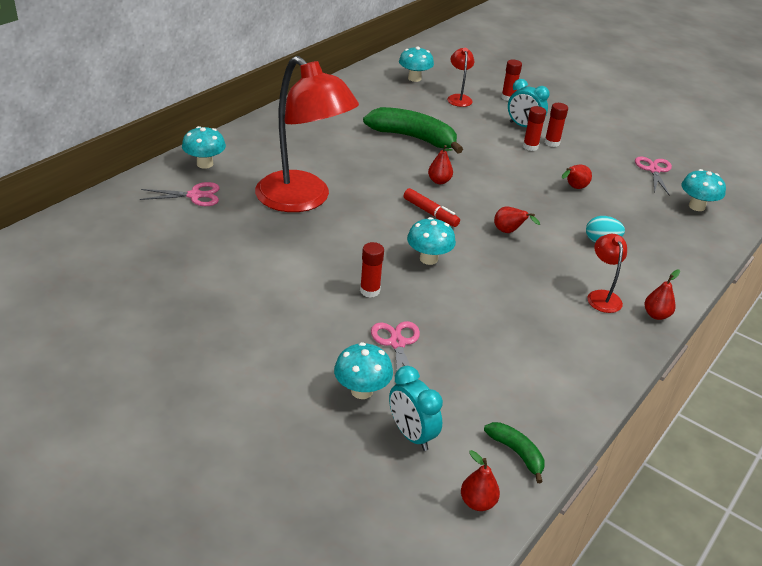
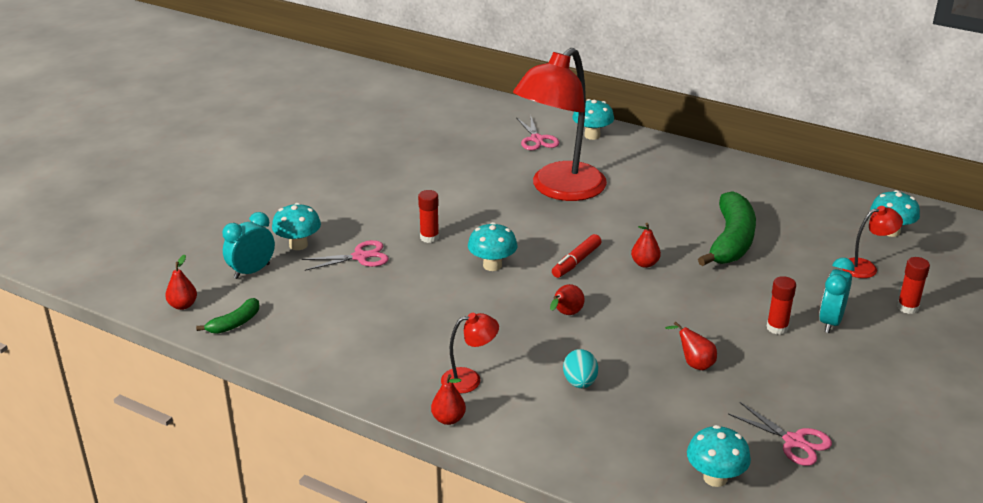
camera: 85 degrees right, 5 degrees down
(552, 143) = (803, 346): red glue stick -> none
(654, 170) = (794, 441): pink scissors -> pink scissors turned 45 degrees clockwise

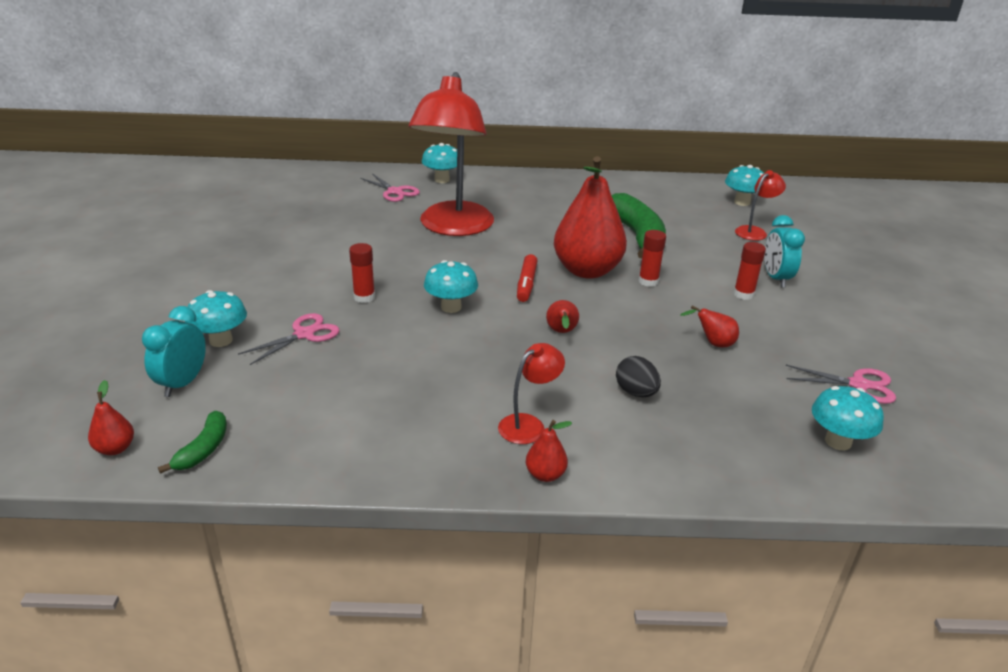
camera: 30 degrees left, 0 degrees up
(580, 383) = (636, 392): turquoise egg -> black egg
(645, 264) = (587, 270): red pear -> red pear, size x2.46
(907, 307) = (814, 253): red glue stick -> red glue stick (648, 281)

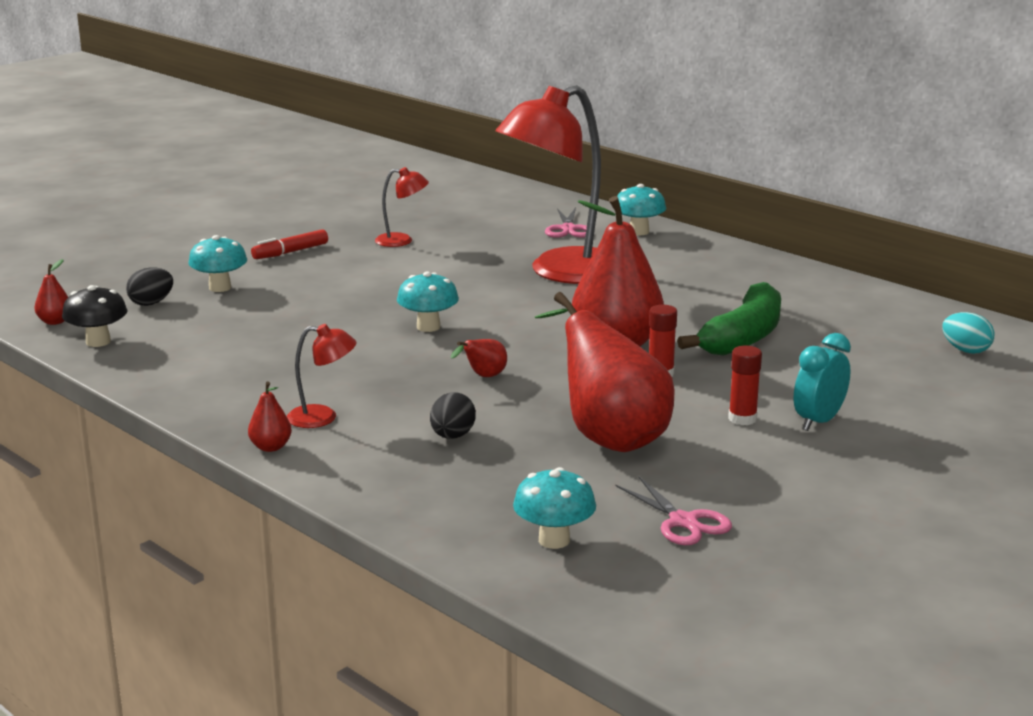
camera: 45 degrees right, 10 degrees down
(183, 383) = (151, 303): turquoise clock -> black egg
(203, 449) = (98, 342): green banana -> black mushroom
(304, 334) = (281, 304): pink scissors -> none
(364, 297) = (373, 297): red glue stick -> none
(526, 284) = (532, 334): red marker -> red marker (290, 252)
(713, 343) = (609, 437): red pear -> red pear, size x2.46
(742, 202) = (966, 350): turquoise mushroom -> turquoise egg
(754, 231) = (906, 379): red lamp -> red lamp (402, 241)

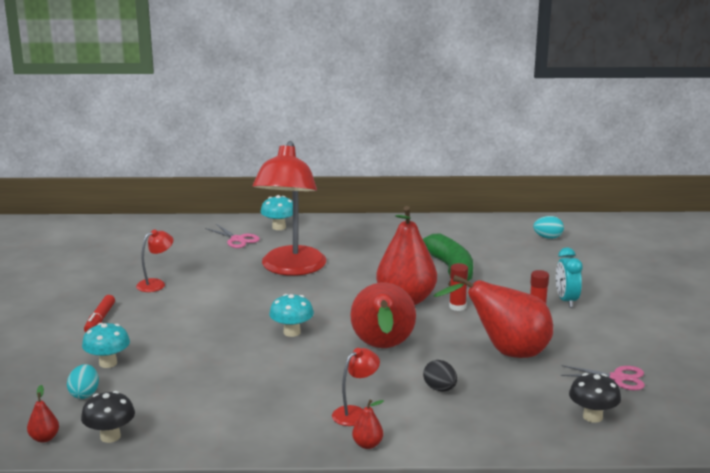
camera: 45 degrees left, 0 degrees up
(151, 303) = (84, 394): black egg -> turquoise egg
(483, 377) = (383, 348): red pear -> red pear, size x2.46
(554, 540) = (592, 417): turquoise mushroom -> black mushroom

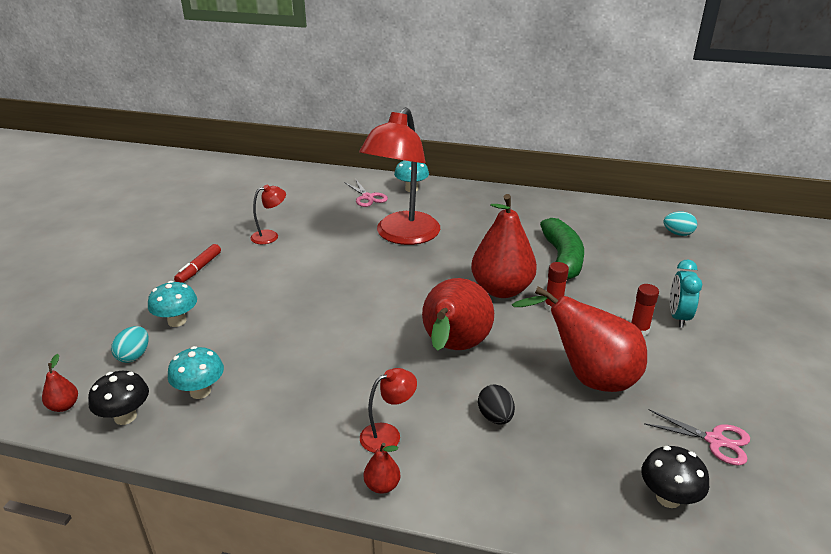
camera: 15 degrees right, 10 degrees up
(292, 332) = (369, 312): turquoise mushroom -> turquoise mushroom (200, 391)

